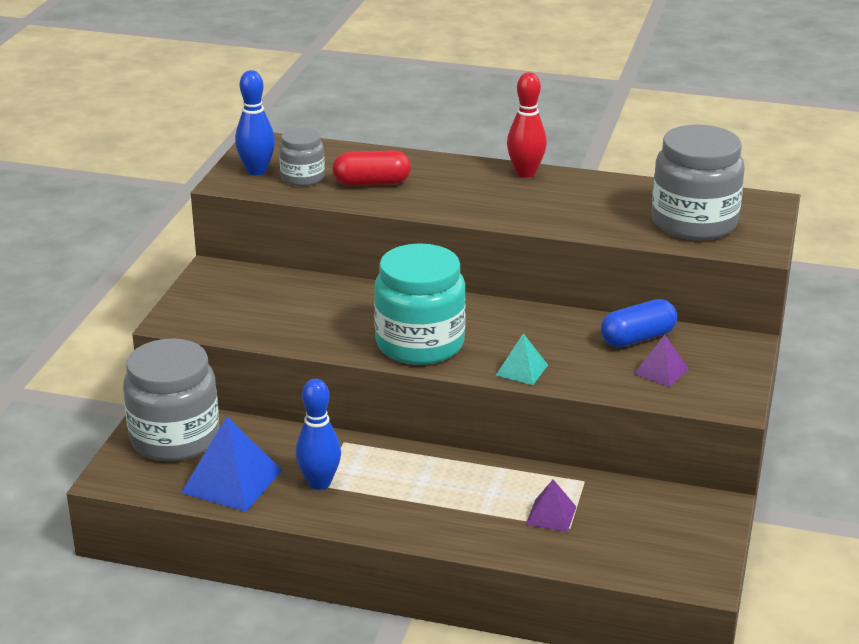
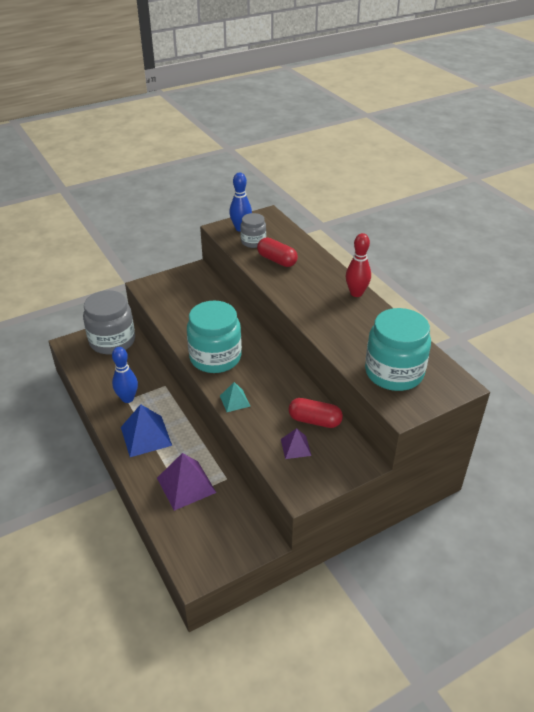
camera: 45 degrees right, 10 degrees up
(232, 481) = (101, 375): blue pyramid -> blue pyramid (146, 436)
(551, 515) = (186, 485): purple pyramid -> purple pyramid, size x1.80
(637, 338) = (314, 420): blue capsule -> red capsule
(694, 223) = (394, 372): grey jar -> turquoise jar

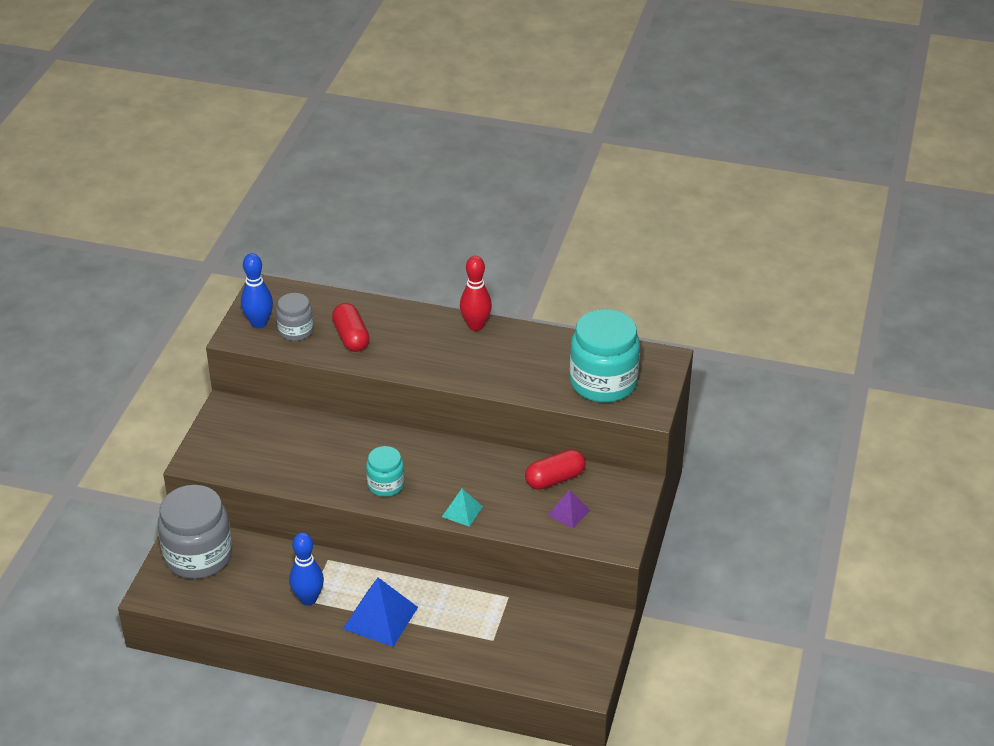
camera: 45 degrees left, 0 degrees up
(186, 485) = (480, 629): purple pyramid -> none
(215, 357) = (386, 485): turquoise jar -> turquoise jar, size x0.54
(277, 260) = (351, 337): red capsule -> red capsule turned 75 degrees clockwise

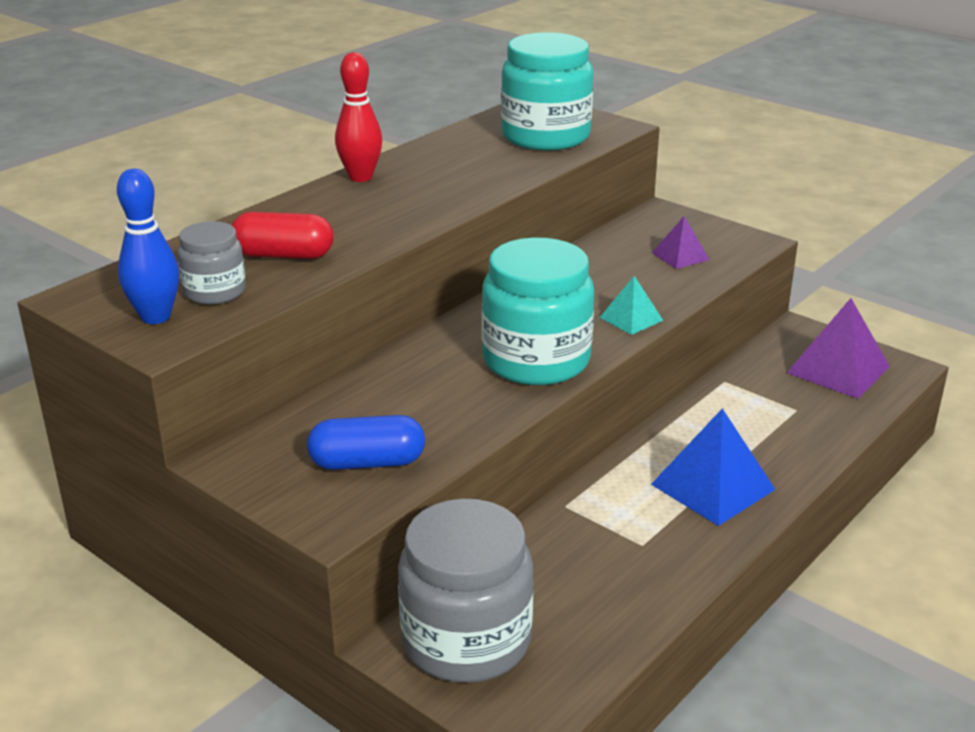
camera: 65 degrees left, 10 degrees down
(248, 455) = (367, 462): none -> blue capsule
(308, 599) = (638, 543): blue bowling pin -> none
(386, 485) = (536, 360): turquoise jar -> turquoise jar, size x1.86
(555, 479) = (615, 251): red capsule -> none
(560, 652) = (838, 369): none -> purple pyramid

